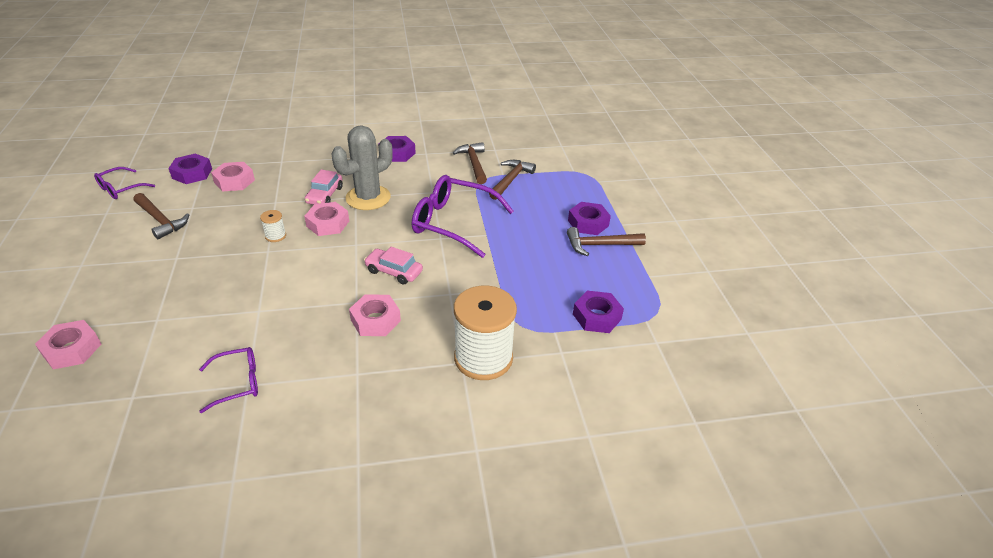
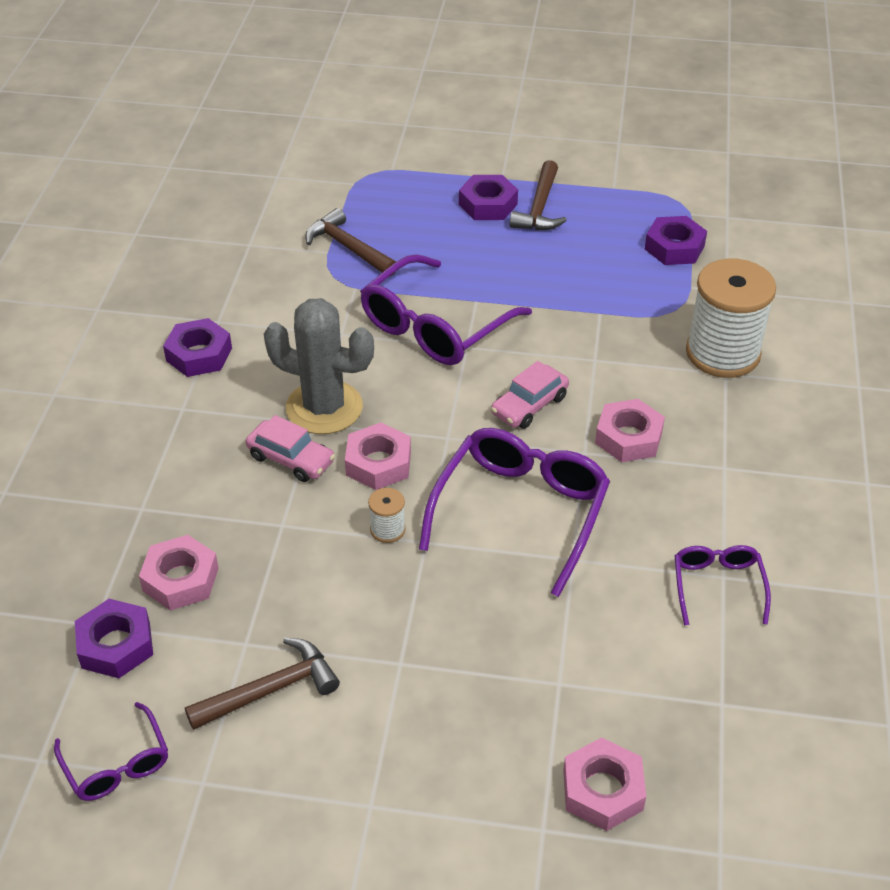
camera: 70 degrees left, 5 degrees up
(296, 283) = (520, 512): none -> purple glasses
(368, 198) = (324, 408): grey cactus -> grey cactus turned 45 degrees counterclockwise
(474, 164) = (281, 275): brown hammer -> none

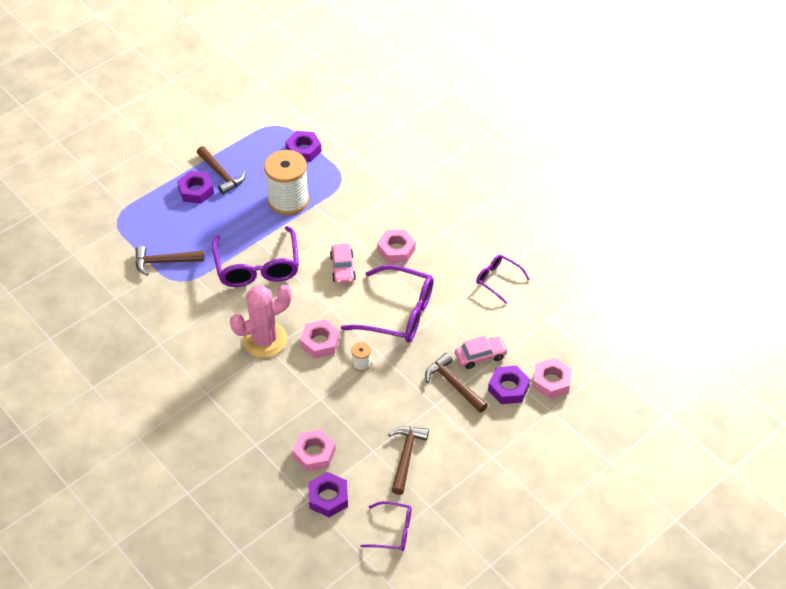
camera: 50 degrees left, 5 degrees up
(199, 354) = (175, 365): purple nut -> purple nut (508, 388)
(291, 459) = (284, 371): pink car -> pink car (480, 356)
(324, 408) = (264, 340): grey cactus -> pink cactus
(462, 661) = (453, 384): none -> brown hammer
(520, 512) = (398, 313): purple glasses -> purple glasses turned 135 degrees clockwise
(722, 353) = (383, 184): white spool -> white spool (288, 200)

